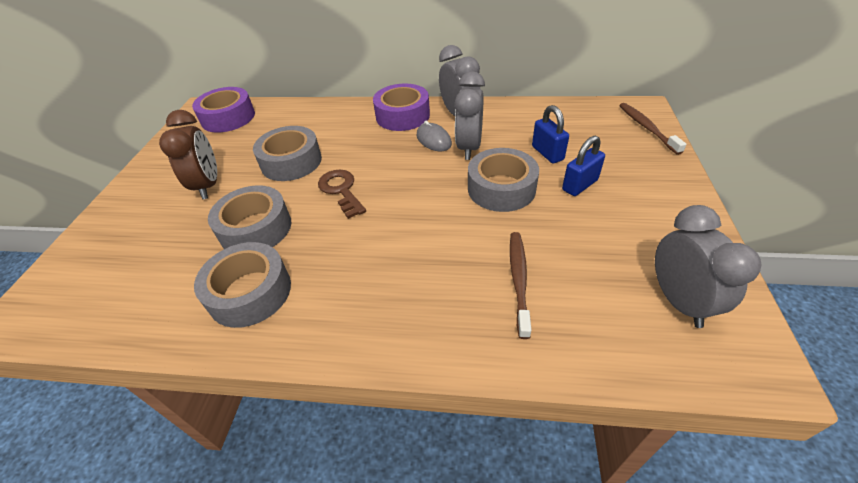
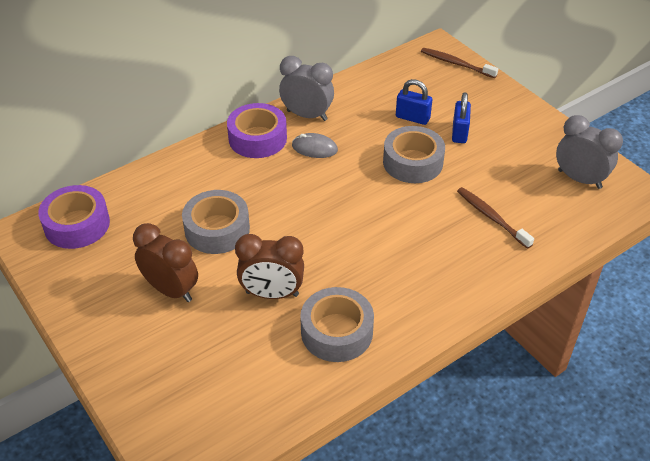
camera: 45 degrees left, 0 degrees up
(255, 228) = (272, 294): grey tape -> brown clock
(341, 190) = (297, 228): brown key -> none
(469, 148) = (351, 141): grey clock -> none

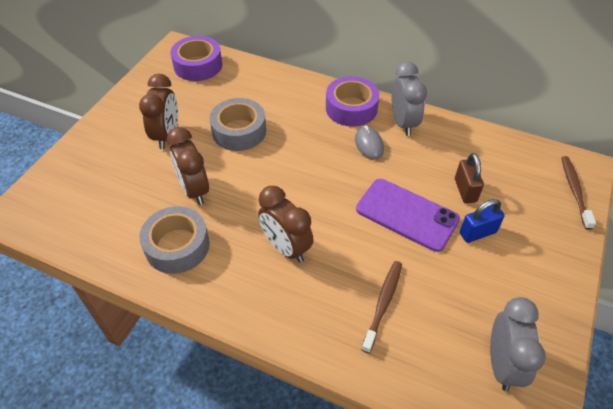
camera: 60 degrees right, 5 degrees up
(394, 253) = (286, 247): none -> brown clock
(412, 118) = (465, 190): blue padlock -> brown padlock
(412, 162) = (407, 214): grey tape -> purple phone

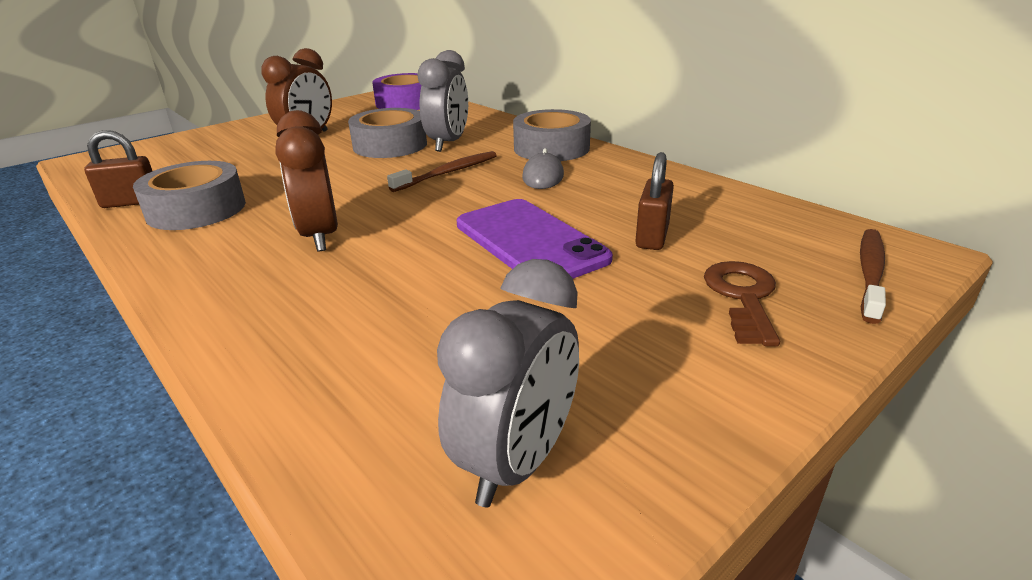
camera: 25 degrees right, 20 degrees down
(120, 252) = (131, 202): none -> brown padlock
(194, 190) = (279, 175): brown clock -> none
(351, 108) = (551, 148): purple tape -> grey tape
(383, 303) = (384, 320): brown toothbrush -> brown toothbrush (448, 173)
(403, 123) = (612, 167): grey clock -> grey clock (448, 143)
(477, 233) = (632, 282): blue padlock -> none
(531, 228) = (743, 297): none -> brown key

